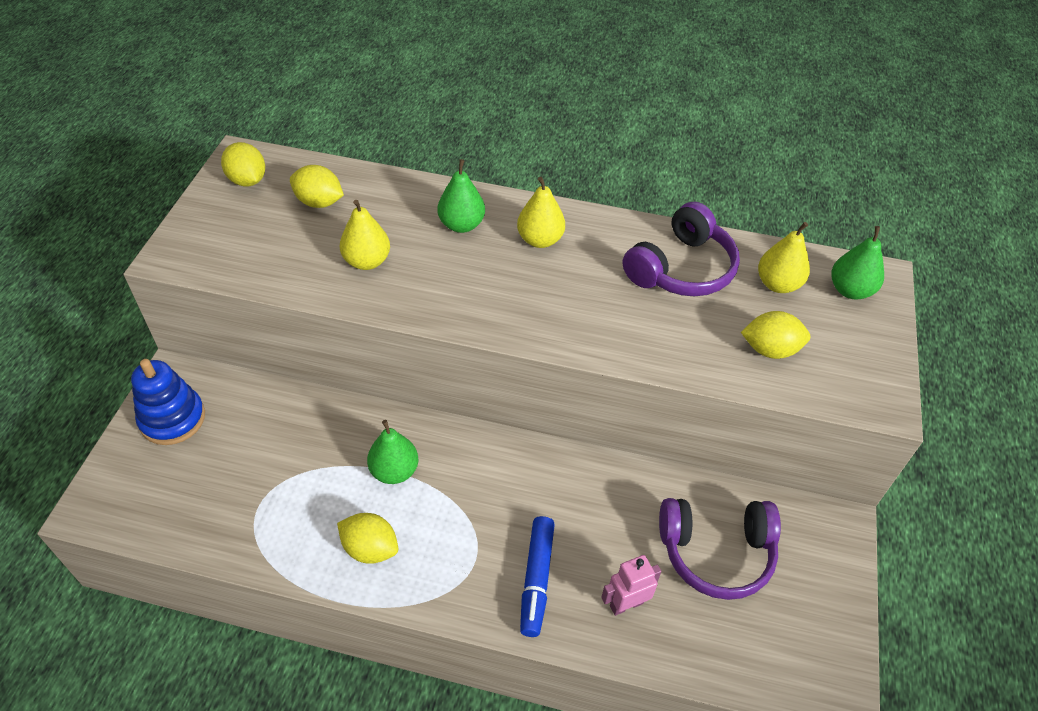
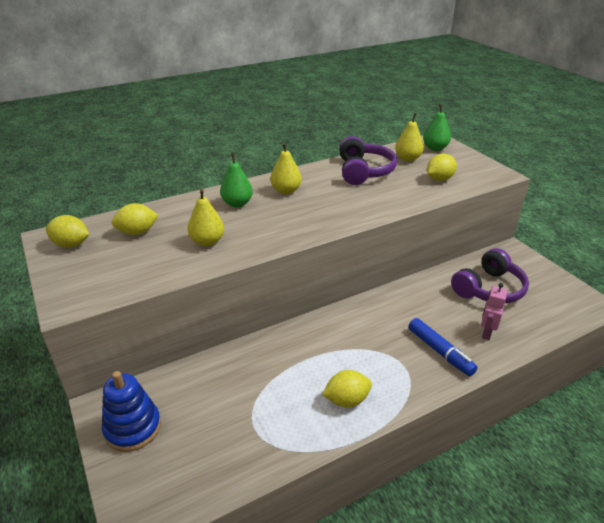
camera: 40 degrees left, 15 degrees down
(394, 471) = (310, 357): green pear -> none

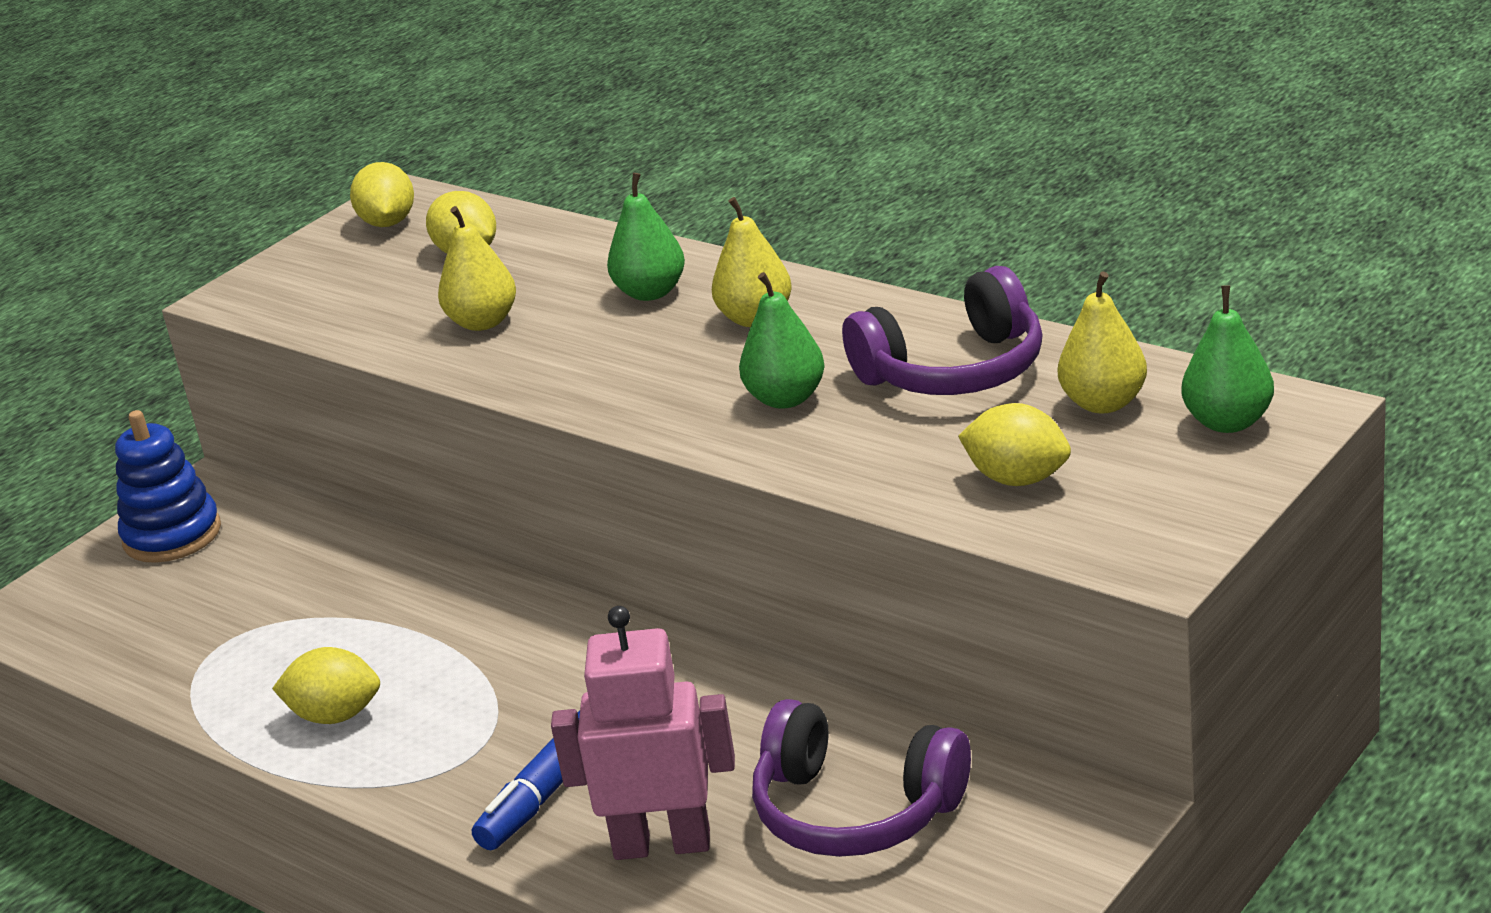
camera: 70 degrees right, 5 degrees down
(346, 400) = (335, 715): yellow lemon -> yellow lemon turned 45 degrees counterclockwise
(350, 199) = (786, 398): none -> green pear
(486, 332) = (662, 844): pink robot -> pink robot, size x1.69

